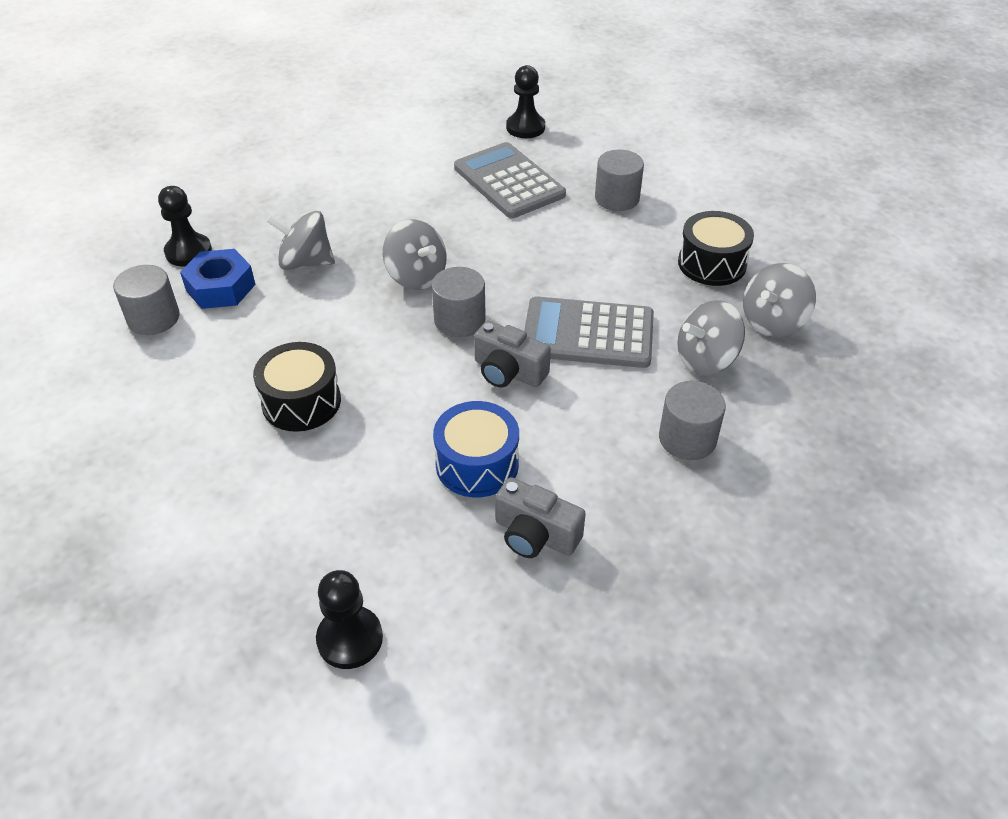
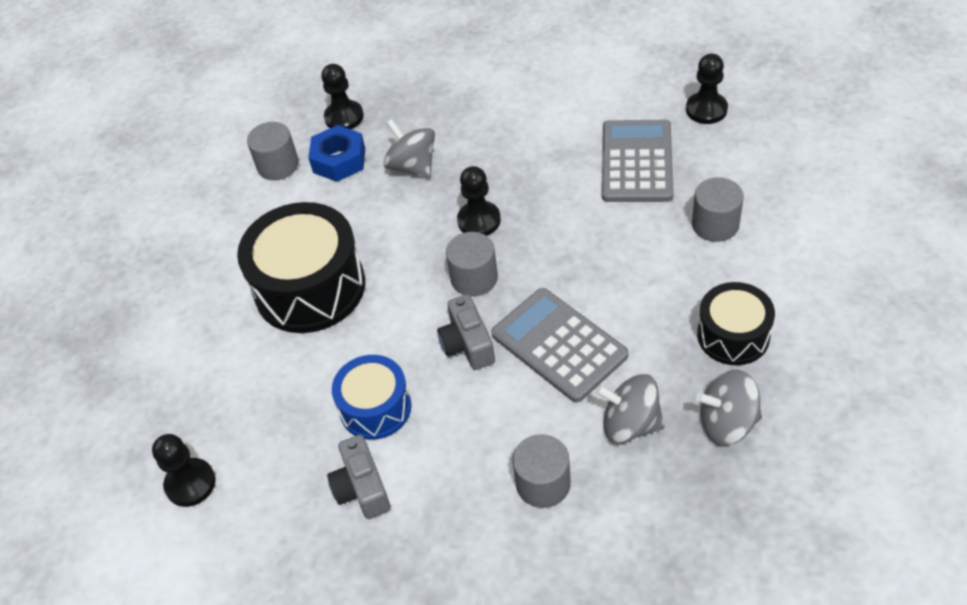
camera: 45 degrees right, 5 degrees up
(301, 402) = (310, 287): black drum -> black drum, size x1.70
(416, 276) = (479, 220): grey spinning top -> black pawn

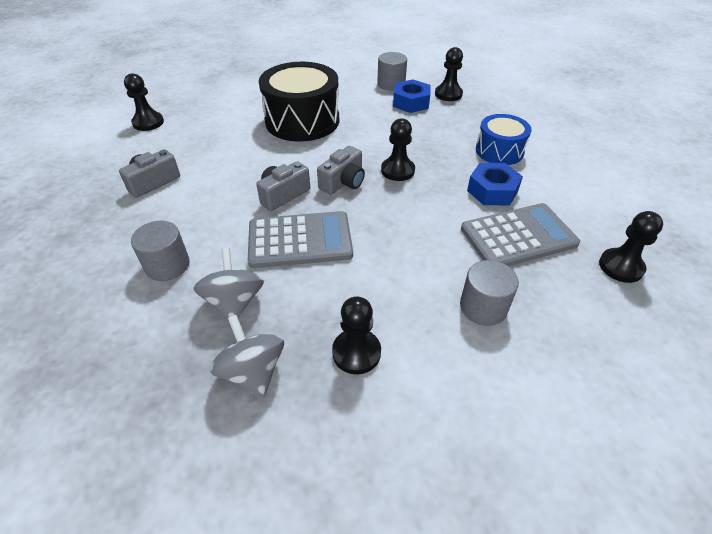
camera: 60 degrees right, 5 degrees down
(375, 408) = (216, 170): blue drum -> blue drum (499, 151)
(413, 166) = (427, 130): grey spinning top -> none
(474, 278) = (343, 182): grey cylinder -> grey camera
(558, 153) = (492, 191): none -> blue nut
(559, 345) = (300, 240): grey calculator -> grey calculator turned 60 degrees clockwise
(733, 335) = (356, 352): black drum -> black pawn

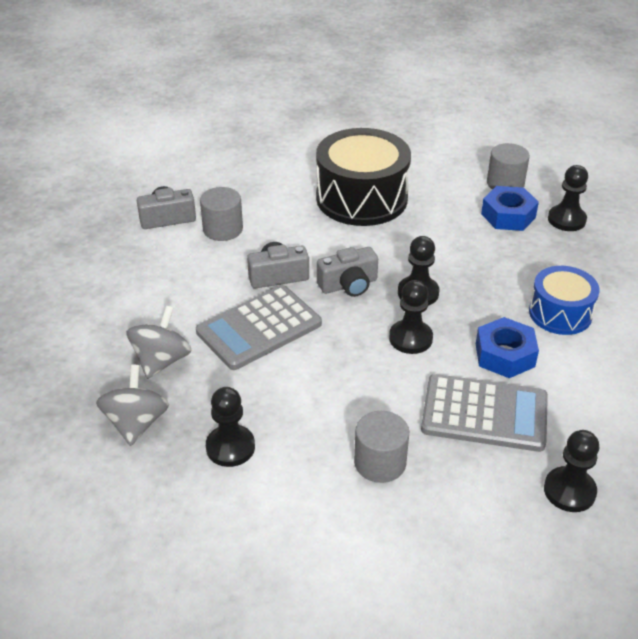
camera: 30 degrees right, 5 degrees down
(148, 122) = (204, 149): black pawn -> black pawn (410, 338)
(167, 265) = (129, 305): grey cylinder -> grey cylinder (223, 229)
(300, 240) = (259, 328): grey calculator -> grey calculator turned 120 degrees clockwise

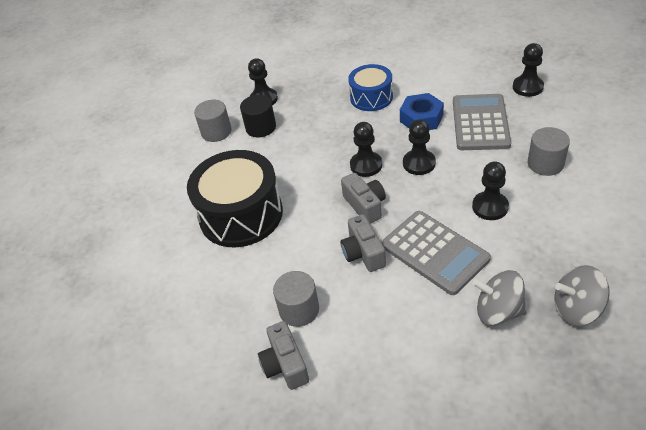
camera: 90 degrees left, 5 degrees up
(230, 447) = (571, 243): black pawn -> black pawn (490, 207)
(508, 215) = (261, 127): blue nut -> black cylinder

